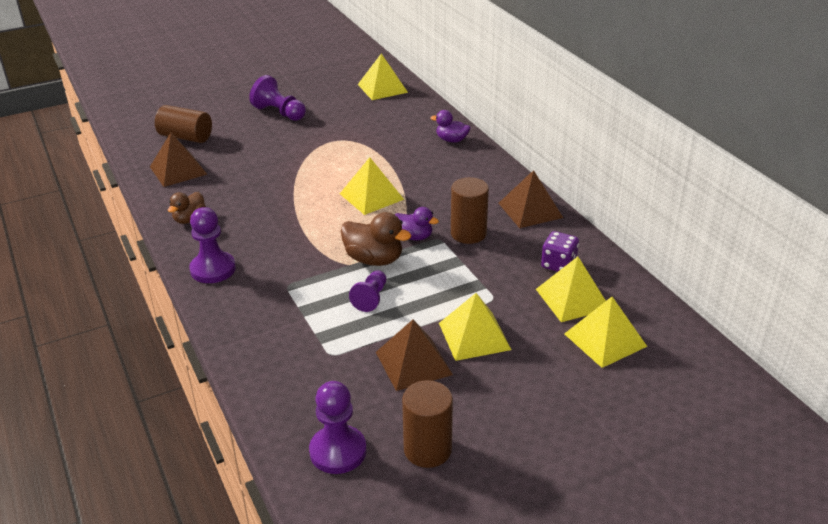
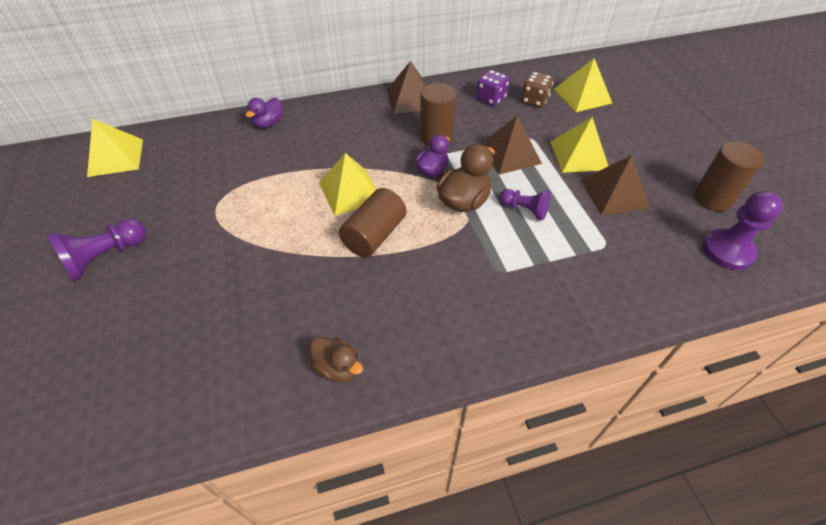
camera: 80 degrees left, 15 degrees up
(178, 170) = (197, 385): brown pyramid -> brown pyramid (509, 154)
(186, 137) = (98, 376): brown cylinder -> brown cylinder (374, 235)
(213, 269) = (456, 340): purple pawn -> none
(572, 298) = (534, 100): yellow pyramid -> brown dice

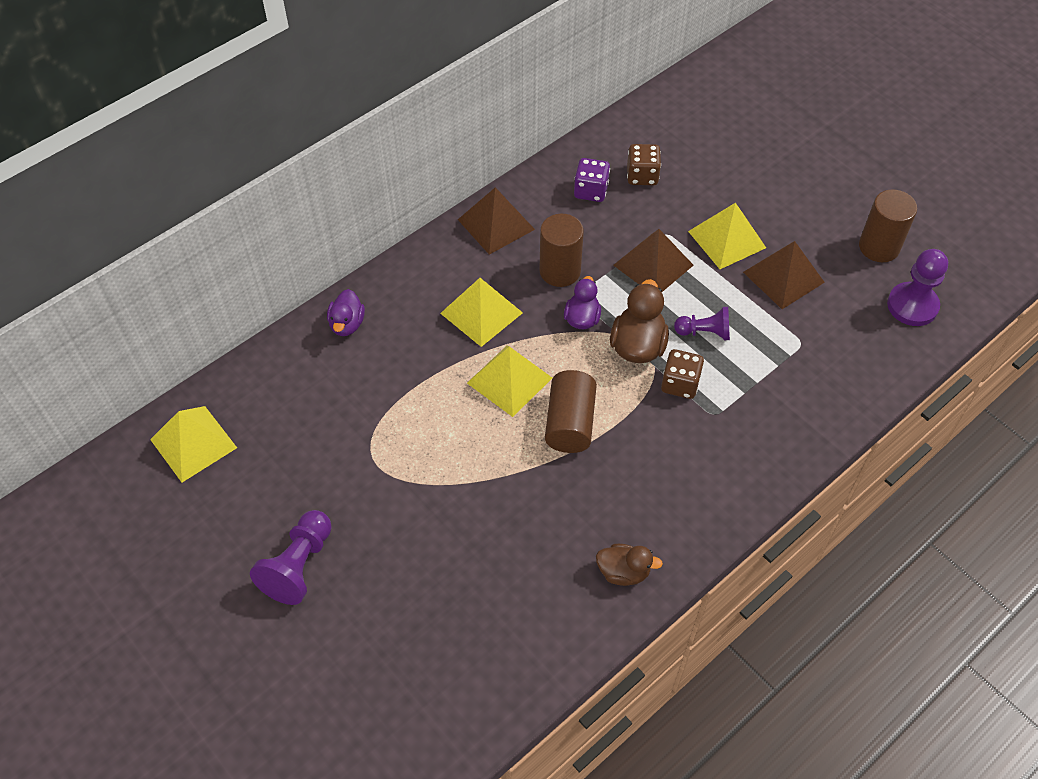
camera: 25 degrees left, 5 degrees up
(481, 239) = (680, 384): none -> brown dice
(582, 96) = (692, 149): yellow pyramid -> yellow pyramid (481, 313)

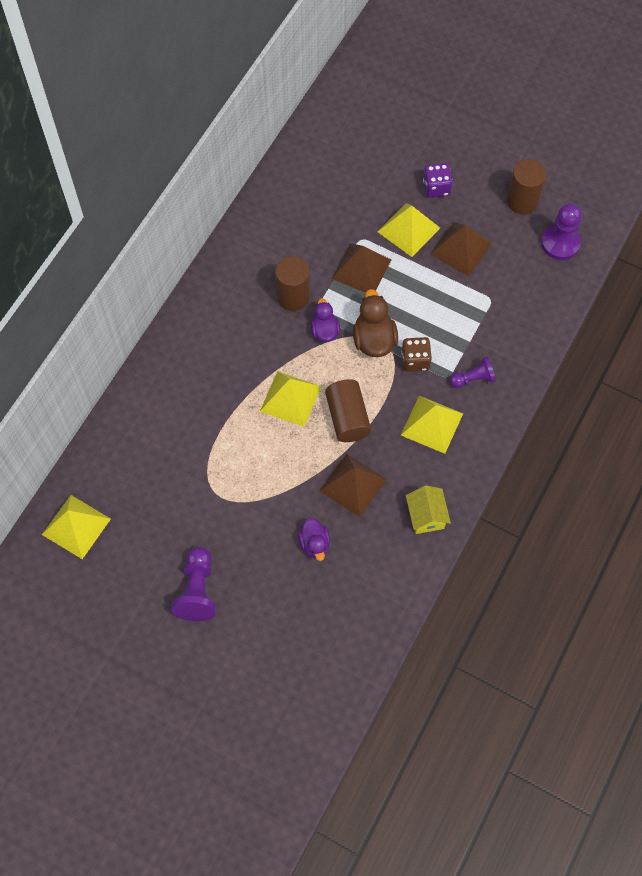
camera: 20 degrees left, 10 degrees up
(347, 324) = (149, 393): purple duck -> purple duck (314, 544)
(481, 313) = (247, 350): yellow pyramid -> yellow pyramid (432, 424)
(496, 224) = (228, 271): brown pyramid -> brown pyramid (353, 485)
(591, 191) = (290, 219): purple dice -> purple dice (436, 188)
(623, 572) = (426, 516): brown duck -> yellow house
(642, 176) = (325, 193): brown dice -> none
(704, 332) = (418, 313): purple pawn -> purple pawn (473, 379)

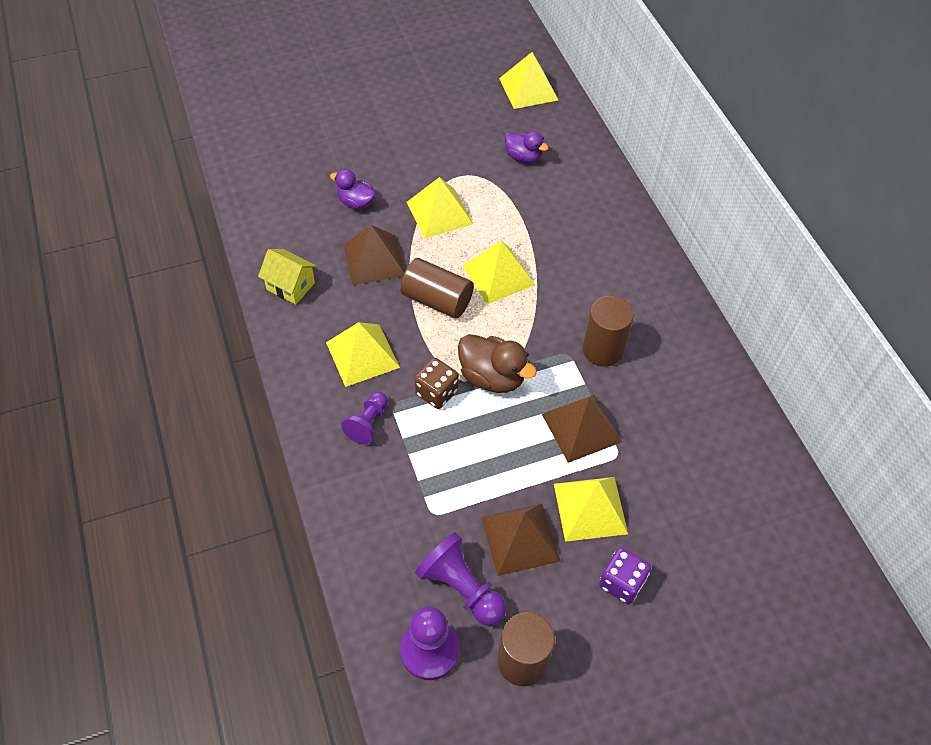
camera: 130 degrees right, 10 degrees down
(197, 590) = (402, 119): purple pawn -> purple pawn (461, 588)
(270, 480) = (439, 213): none -> yellow pyramid
(325, 331) = (540, 347): purple duck -> purple duck (523, 157)

